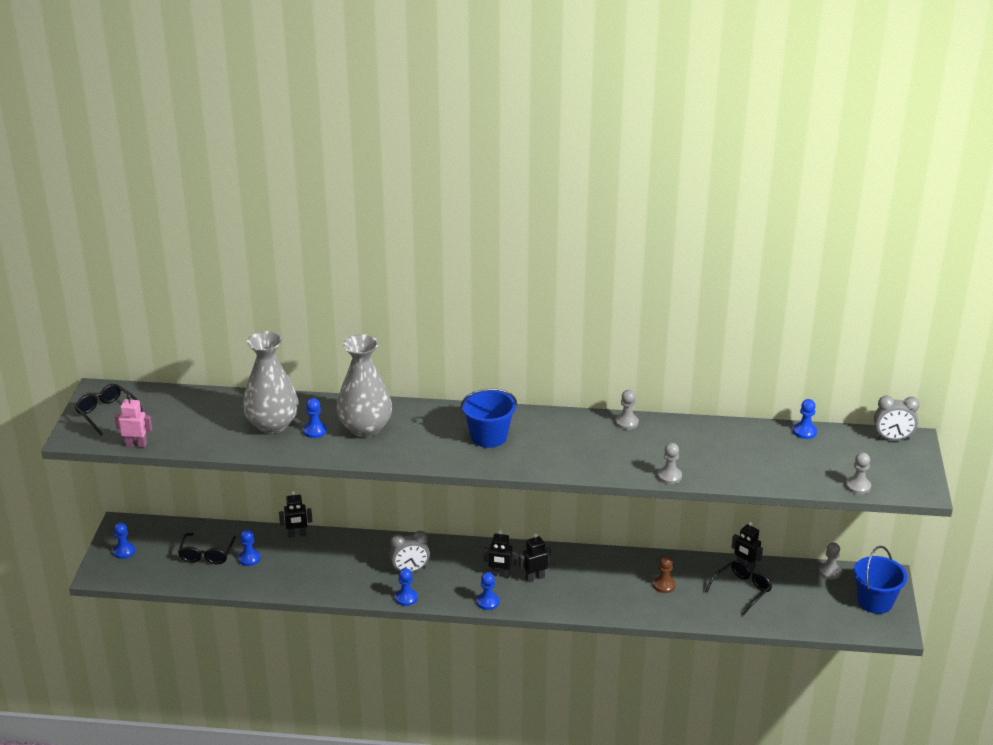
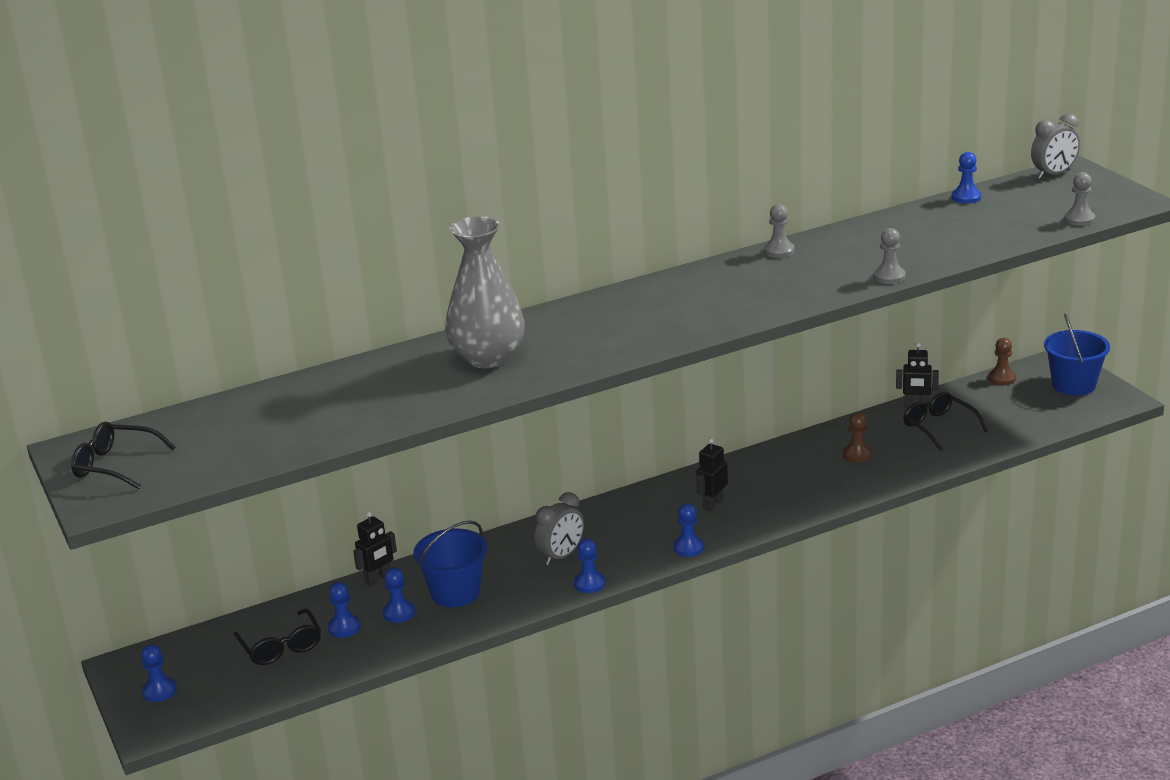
camera: 30 degrees left, 5 degrees down
(136, 444) = (203, 479): pink robot -> none
(272, 424) = (365, 395): grey vase -> none
(315, 431) = (429, 382): blue pawn -> blue pawn (399, 613)
(488, 436) = (646, 314): blue bucket -> blue bucket (455, 592)
(500, 574) = (671, 517): black robot -> none
(742, 590) = (939, 427): black glasses -> black glasses turned 45 degrees counterclockwise
(829, 572) = (1001, 378): grey pawn -> brown pawn

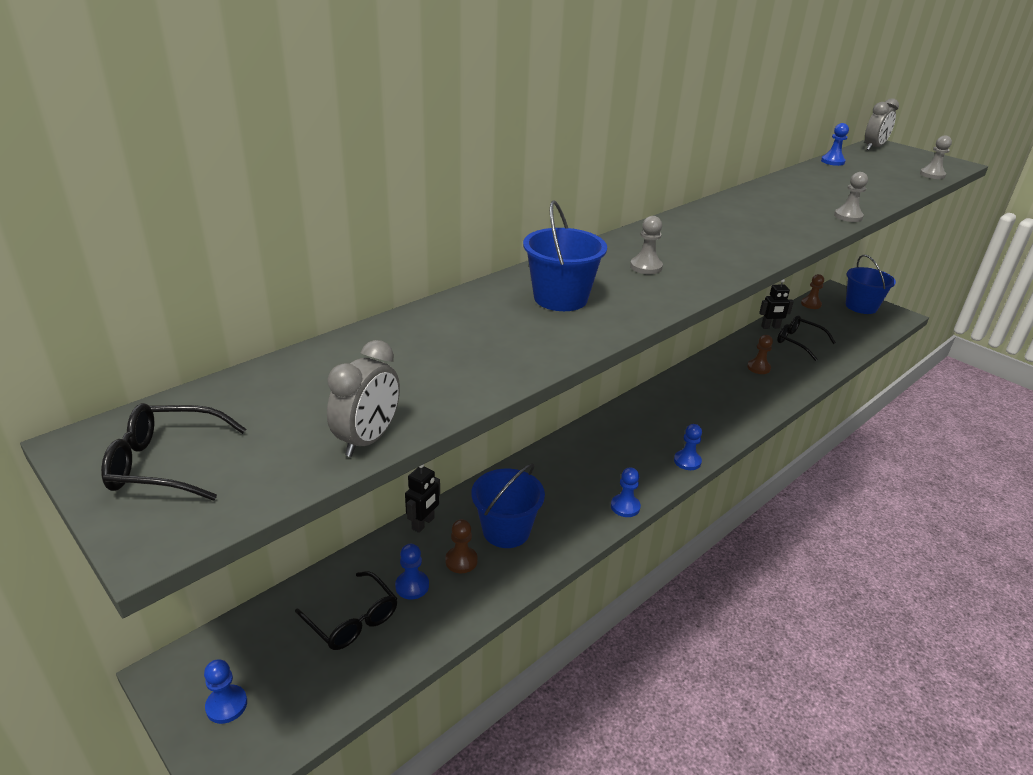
camera: 20 degrees left, 5 degrees up
(399, 613) = (461, 561): blue pawn -> brown pawn
(488, 357) = (560, 298): grey vase -> blue bucket
(561, 556) = (583, 480): grey clock -> grey clock (368, 440)
(712, 504) = (679, 418): black robot -> none
(779, 251) = (736, 199): grey pawn -> grey pawn (646, 267)

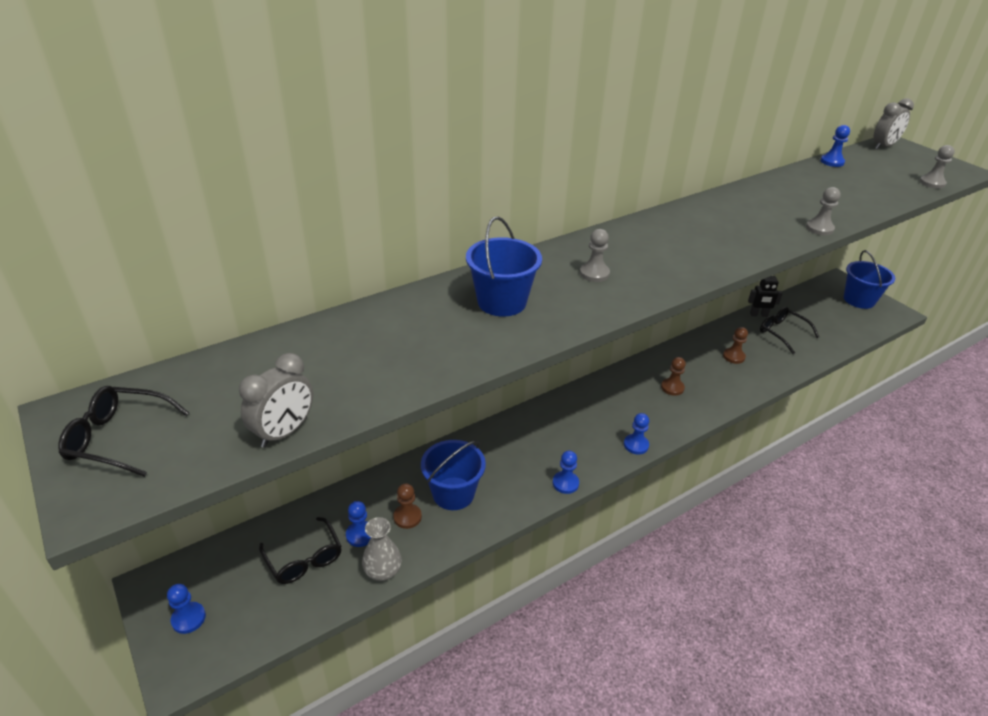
camera: 10 degrees right, 5 degrees up
(423, 524) = (384, 478): black robot -> none
(449, 621) = (383, 571): none -> grey vase
(811, 304) = (807, 293): brown pawn -> brown pawn (672, 387)

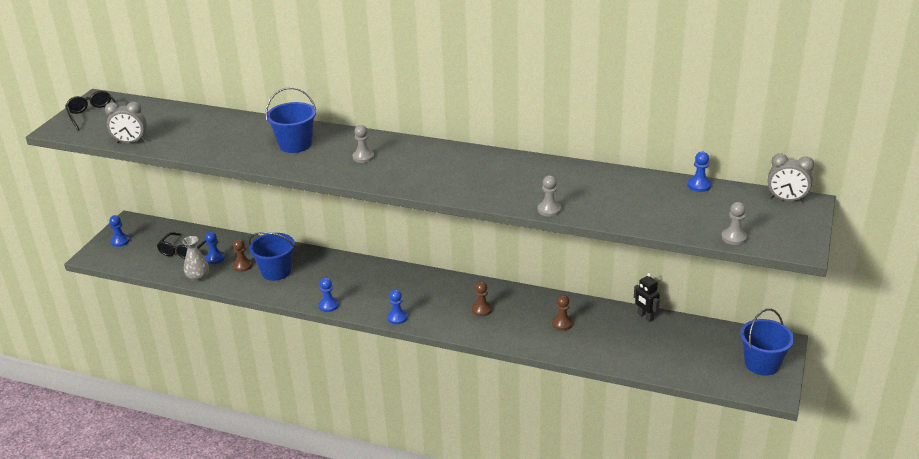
camera: 55 degrees right, 5 degrees down
(782, 333) = (634, 337): black glasses -> none

